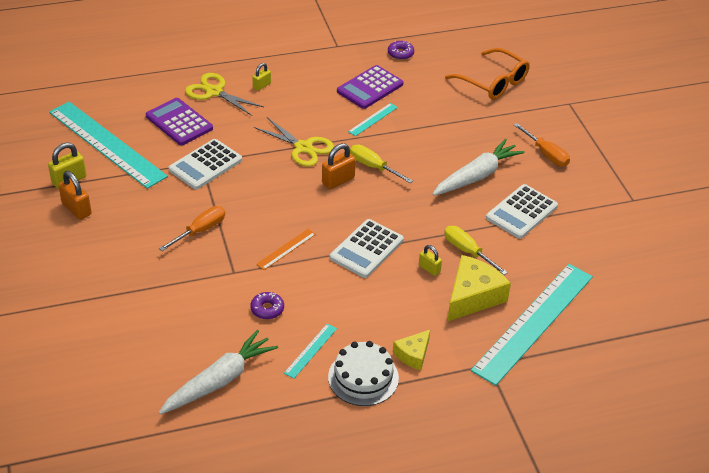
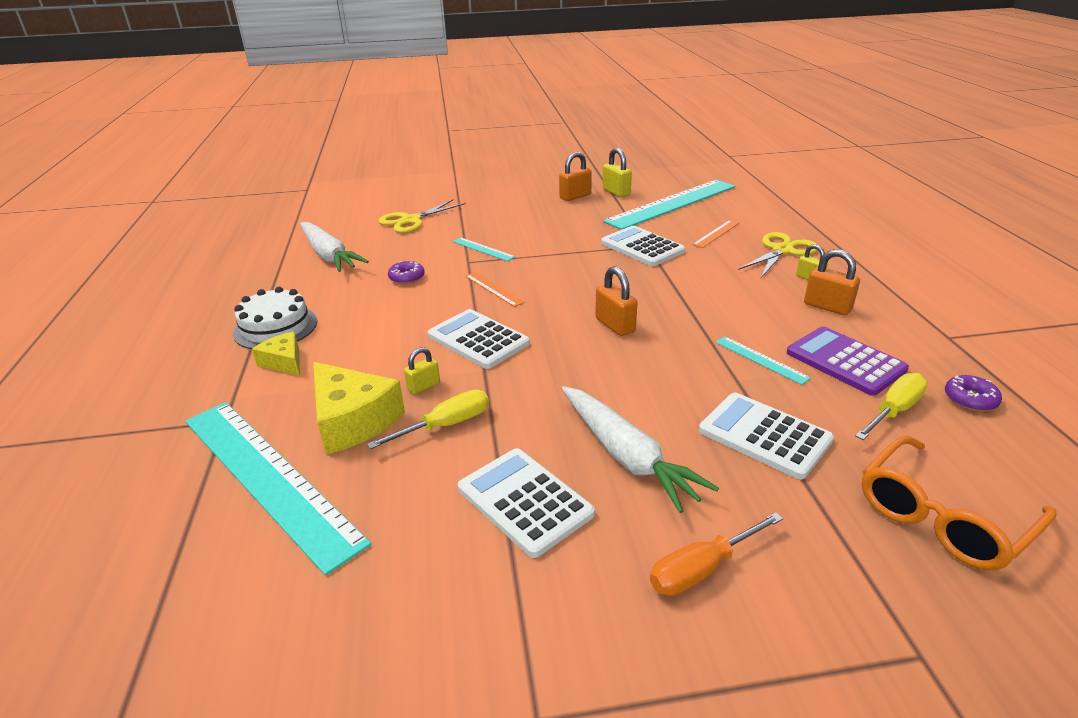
camera: 100 degrees right, 10 degrees down
(179, 122) = (716, 233): purple calculator -> orange ruler
(200, 231) = (535, 246): orange screwdriver -> none
(303, 84) = (827, 307): none -> orange padlock
(303, 147) = (682, 303): yellow scissors -> yellow scissors (411, 220)
(311, 350) = (335, 299): turquoise ruler -> turquoise ruler (483, 249)
(373, 167) = (645, 354): yellow screwdriver -> yellow screwdriver (893, 411)
(447, 126) = (764, 435): none -> white calculator

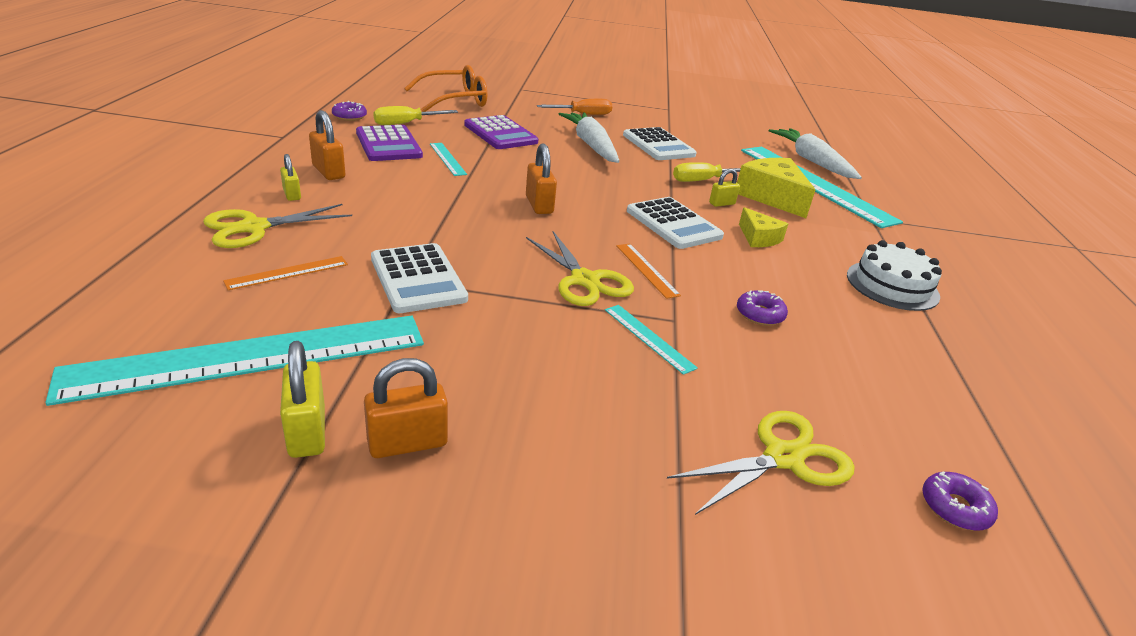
camera: 170 degrees left, 0 degrees up
(284, 362) = (855, 248): yellow cheese -> yellow cheese (758, 238)
(329, 255) = (901, 391): white carrot -> white carrot (812, 161)
(336, 221) = (955, 508): none -> purple donut
(537, 271) = (584, 280): none -> yellow scissors
(764, 435) = (500, 134): white calculator -> purple calculator

